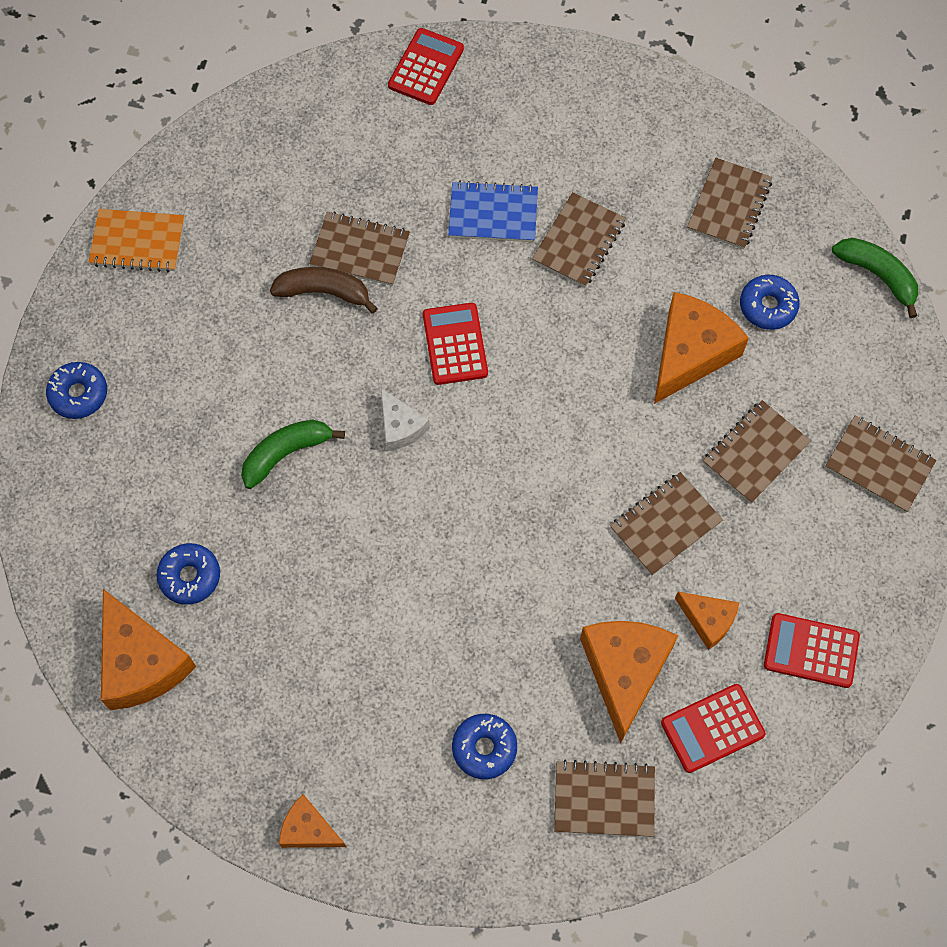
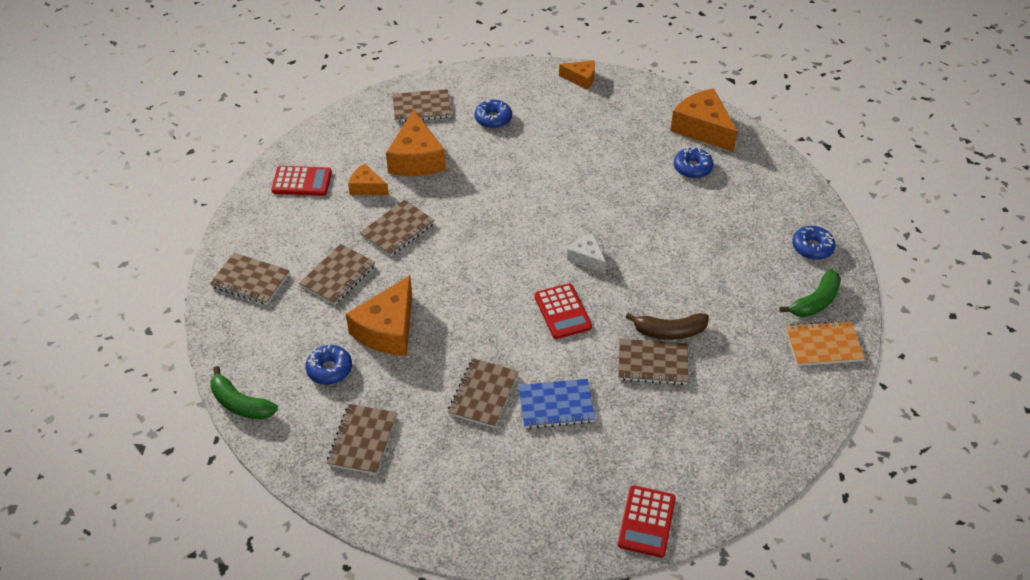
camera: 170 degrees right, 20 degrees down
(286, 453) = (658, 234): green banana -> green banana (815, 302)
(712, 728) = (361, 142): red calculator -> none

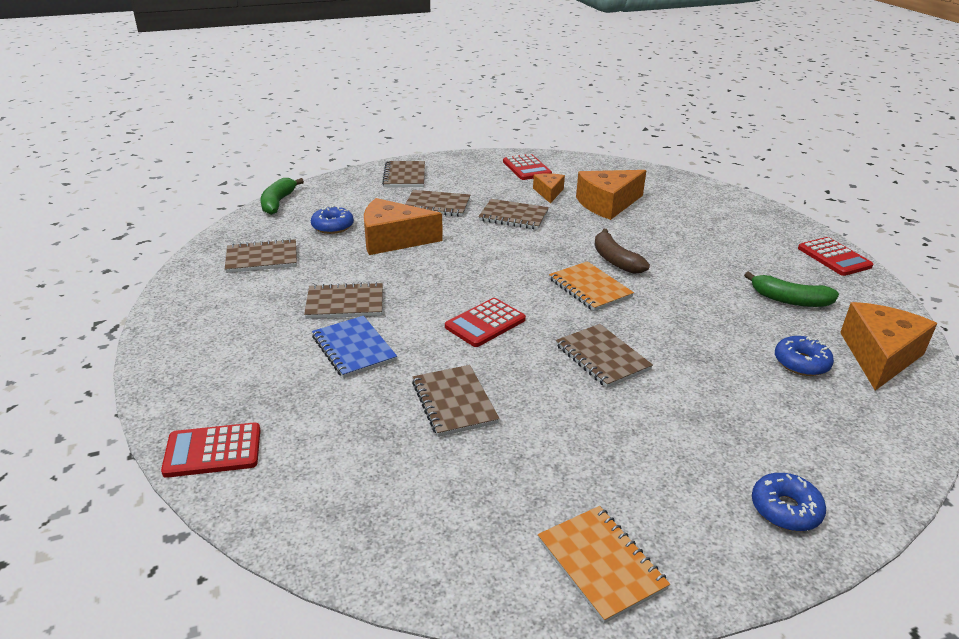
camera: 65 degrees right, 15 degrees down
(421, 107) = (673, 191): brown notebook -> brown notebook (602, 357)
(493, 119) = (706, 226): blue donut -> none
(547, 230) = (590, 288): none -> orange notebook
(581, 79) = (834, 257): orange cheese -> red calculator
(587, 258) = (574, 321): white cheese -> none
(669, 332) = (513, 404): brown banana -> brown banana (615, 260)
(815, 302) = (680, 536): green banana -> green banana (789, 300)

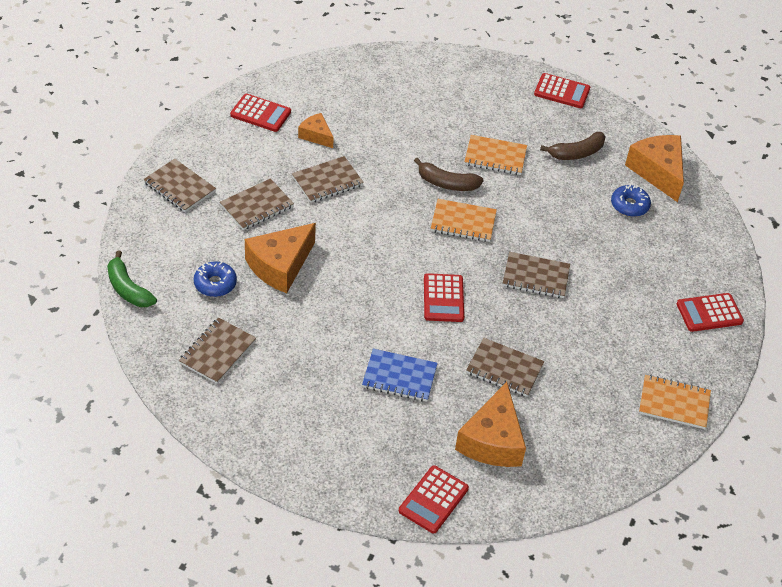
camera: 50 degrees left, 15 degrees up
(345, 303) = (339, 347): brown notebook -> none
(607, 204) = (372, 122): orange cheese -> orange cheese (492, 440)
(692, 265) = (495, 157): none -> orange notebook
(785, 509) = (709, 313): blue donut -> red calculator
(789, 300) = (576, 153): green banana -> brown banana

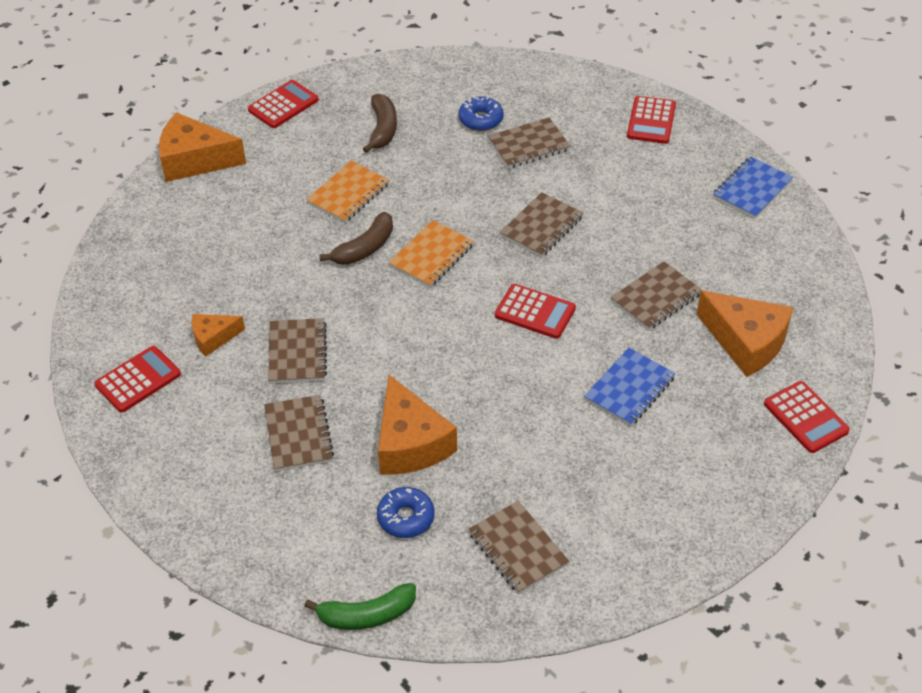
camera: 60 degrees left, 0 degrees up
(179, 187) = (217, 505): brown notebook -> brown notebook (528, 145)
(657, 172) = (446, 81): orange cheese -> orange cheese (194, 160)
(674, 403) = (752, 189): orange notebook -> blue notebook

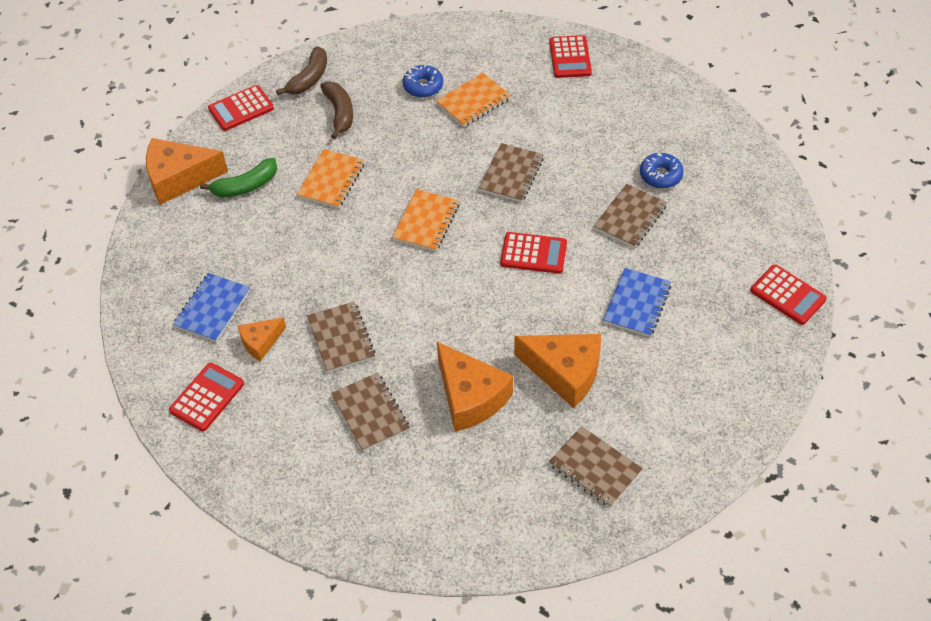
camera: 15 degrees left, 5 degrees up
(283, 105) = (241, 108): red calculator -> red calculator turned 150 degrees counterclockwise
(365, 248) = (365, 228): brown banana -> brown banana (309, 79)
(366, 615) = (489, 560): green banana -> green banana (245, 186)
(406, 518) = (491, 465): blue donut -> blue donut (660, 175)
(528, 145) = (473, 101): brown notebook -> orange notebook
(746, 342) = (717, 240): orange cheese -> orange cheese (565, 372)
(752, 189) = (675, 103): blue notebook -> blue notebook (212, 309)

